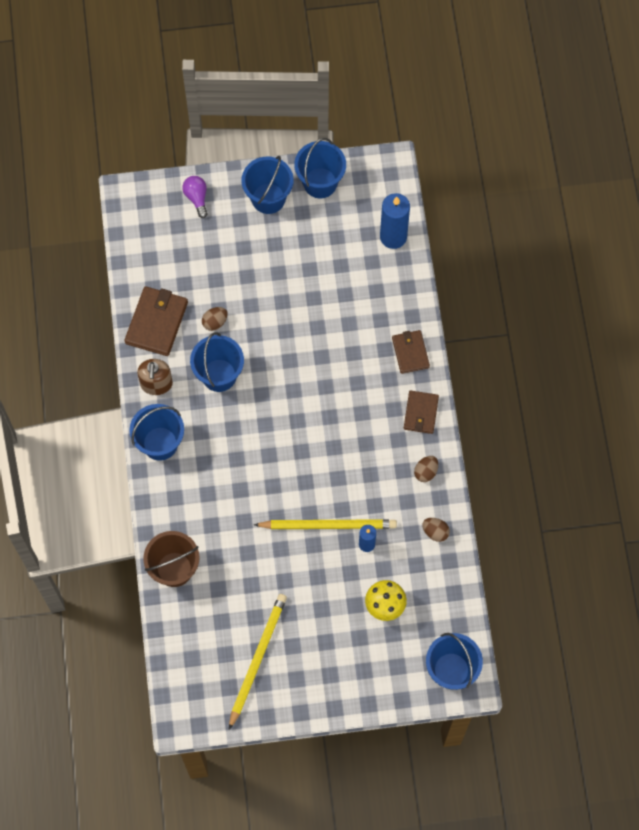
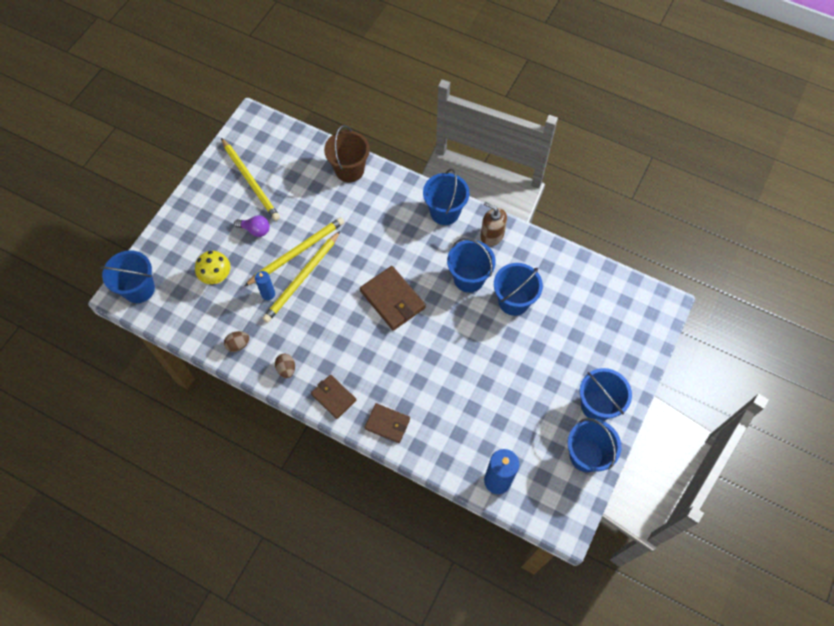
camera: 125 degrees right, 5 degrees down
(156, 322) = (541, 263): brown wallet -> brown wallet (393, 299)
(196, 198) = (631, 352): purple light bulb -> purple light bulb (255, 230)
(215, 322) = (513, 301): brown egg -> blue bucket
(304, 551) = (297, 252): none -> yellow pencil

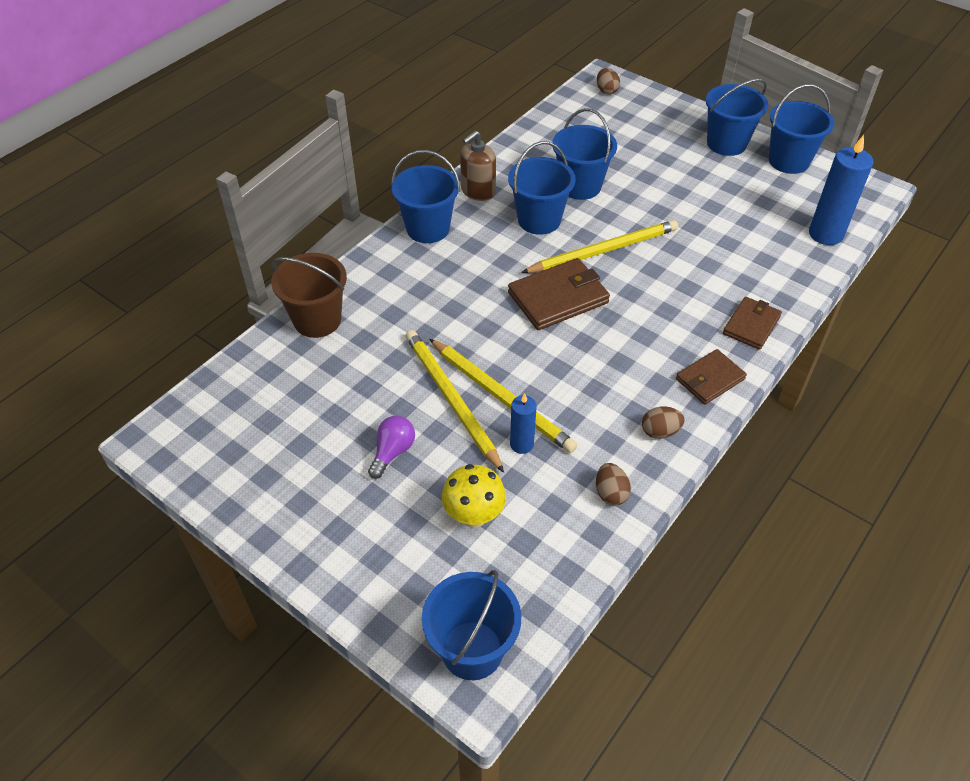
camera: 80 degrees left, 15 degrees down
(250, 181) = (289, 451): yellow pencil -> yellow pencil (603, 250)
(645, 308) = (606, 91): none -> brown egg

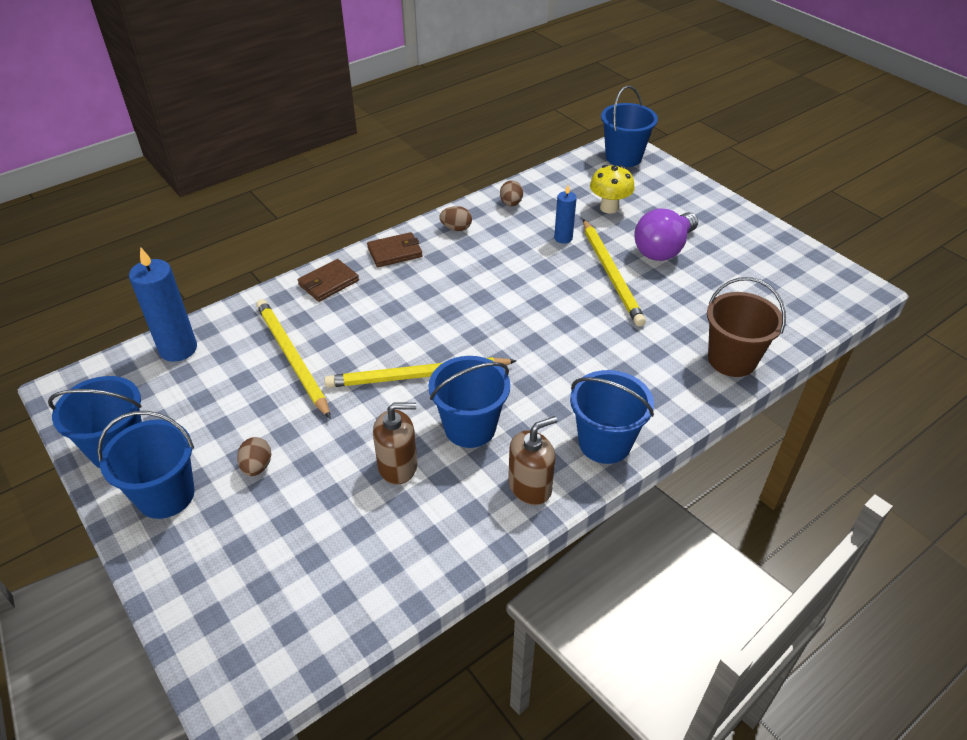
camera: 165 degrees left, 5 degrees down
(392, 452) = (663, 249): purple light bulb -> purple light bulb, size x1.72
(502, 397) = (569, 268): yellow pencil -> yellow pencil (292, 358)
(558, 297) = (488, 337): brown wallet -> none
(580, 186) = (398, 466): blue bucket -> brown soap dispenser
(606, 91) = (251, 656): brown egg -> brown egg (257, 466)

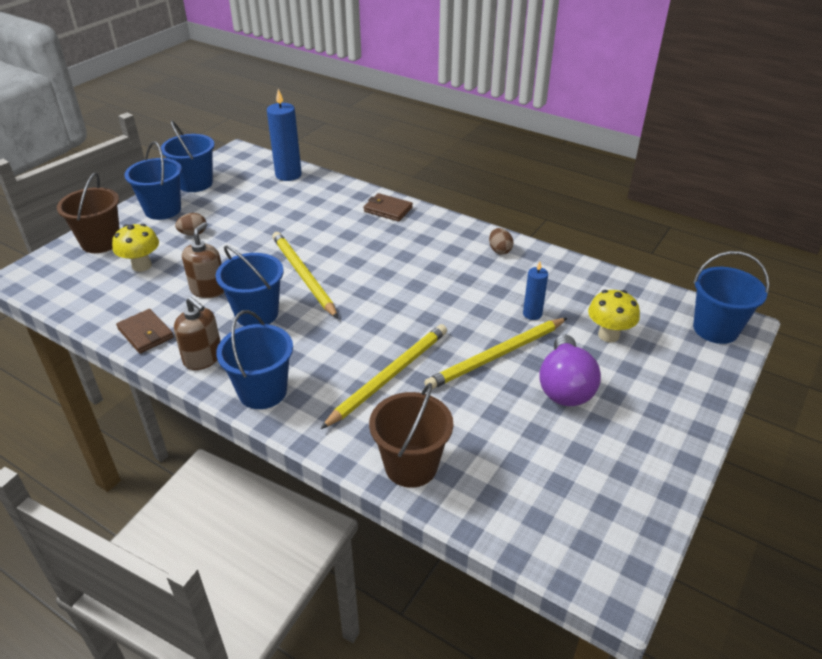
camera: 70 degrees right, 5 degrees down
(204, 580) = (101, 242): none -> brown bucket
(292, 358) = (299, 217): yellow pencil -> yellow pencil (389, 376)
(301, 532) = (142, 266): none -> yellow mushroom
(395, 252) = (445, 228): brown wallet -> brown wallet (146, 333)
(398, 466) = (208, 289): brown soap dispenser -> brown soap dispenser turned 135 degrees counterclockwise
(511, 204) = (562, 272): brown egg -> none
(663, 249) = (565, 387): purple light bulb -> purple light bulb turned 105 degrees counterclockwise

